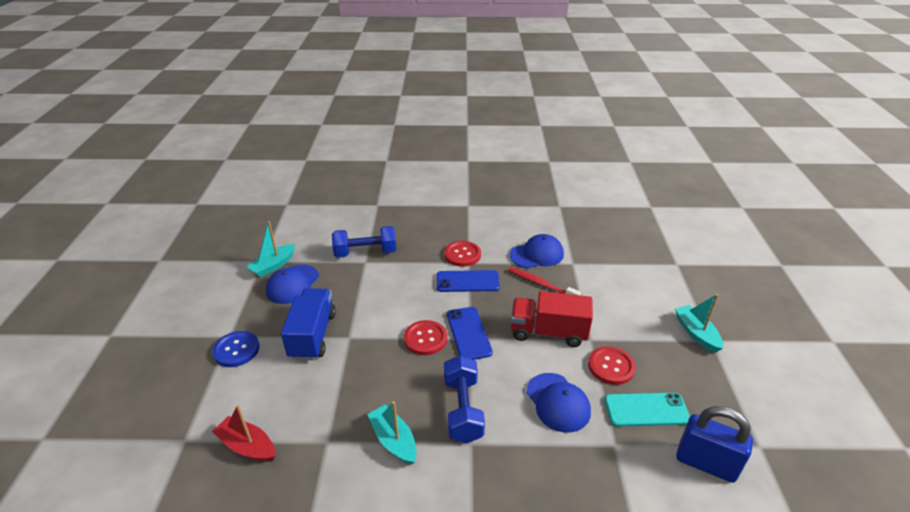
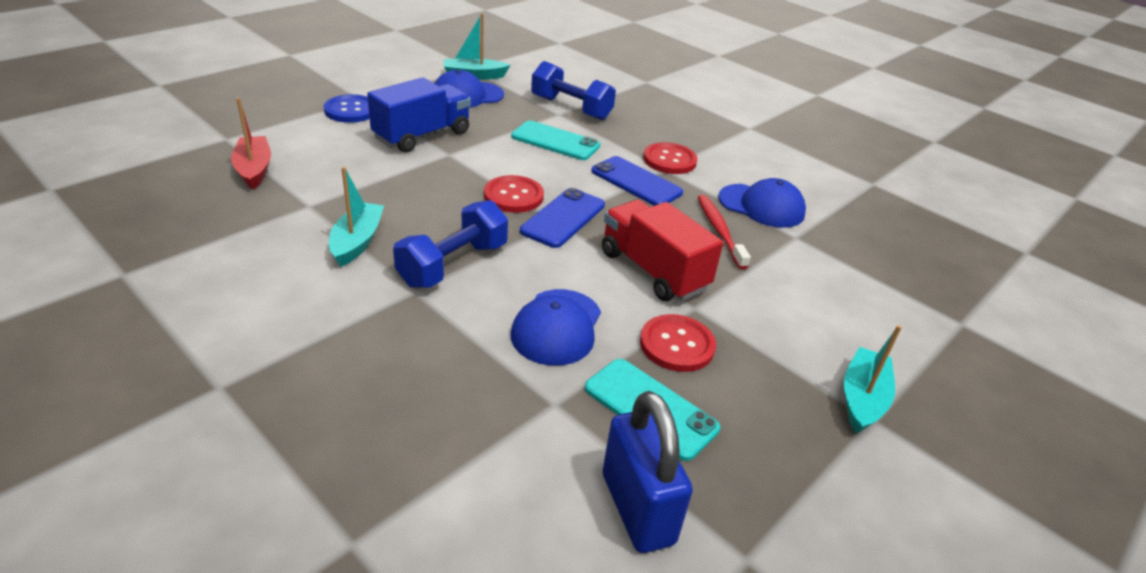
camera: 40 degrees right, 0 degrees up
(391, 283) = (555, 141): none -> turquoise phone

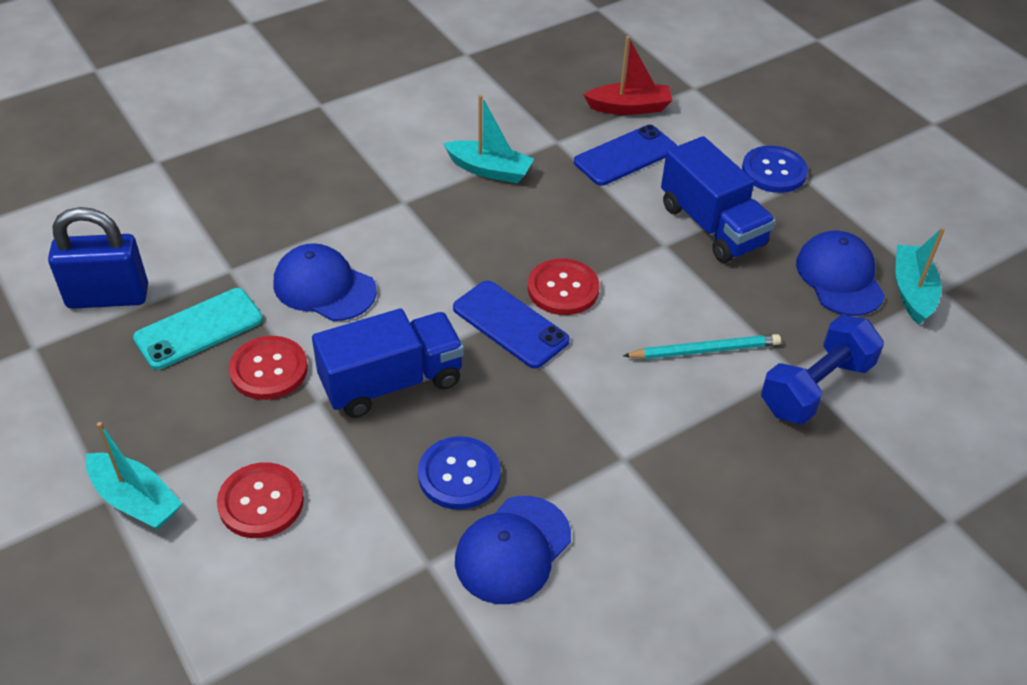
camera: 105 degrees right, 10 degrees up
(453, 265) = (438, 229): blue dumbbell -> none
(555, 141) = (704, 350): turquoise phone -> turquoise pencil
(636, 182) = (589, 415): blue phone -> blue phone (625, 156)
(653, 271) = (392, 382): red truck -> blue truck
(669, 160) = (651, 472): red button -> red button (261, 502)
(719, 230) = (459, 474): red toothbrush -> blue button

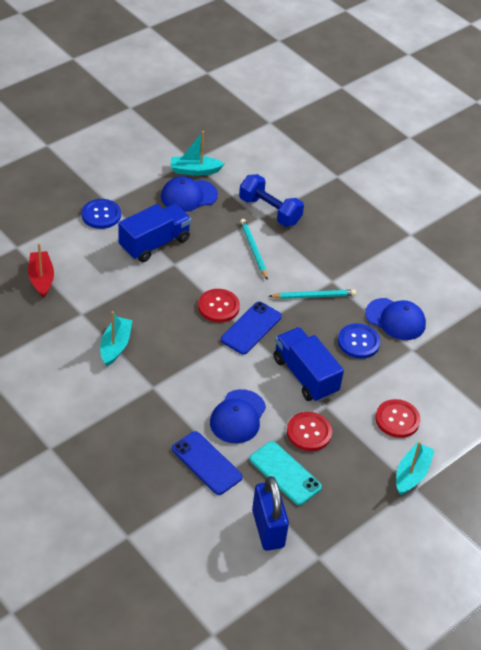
camera: 100 degrees left, 0 degrees up
(584, 423) = (314, 296): none -> turquoise pencil
(625, 156) = (93, 280): blue phone -> blue phone (206, 463)

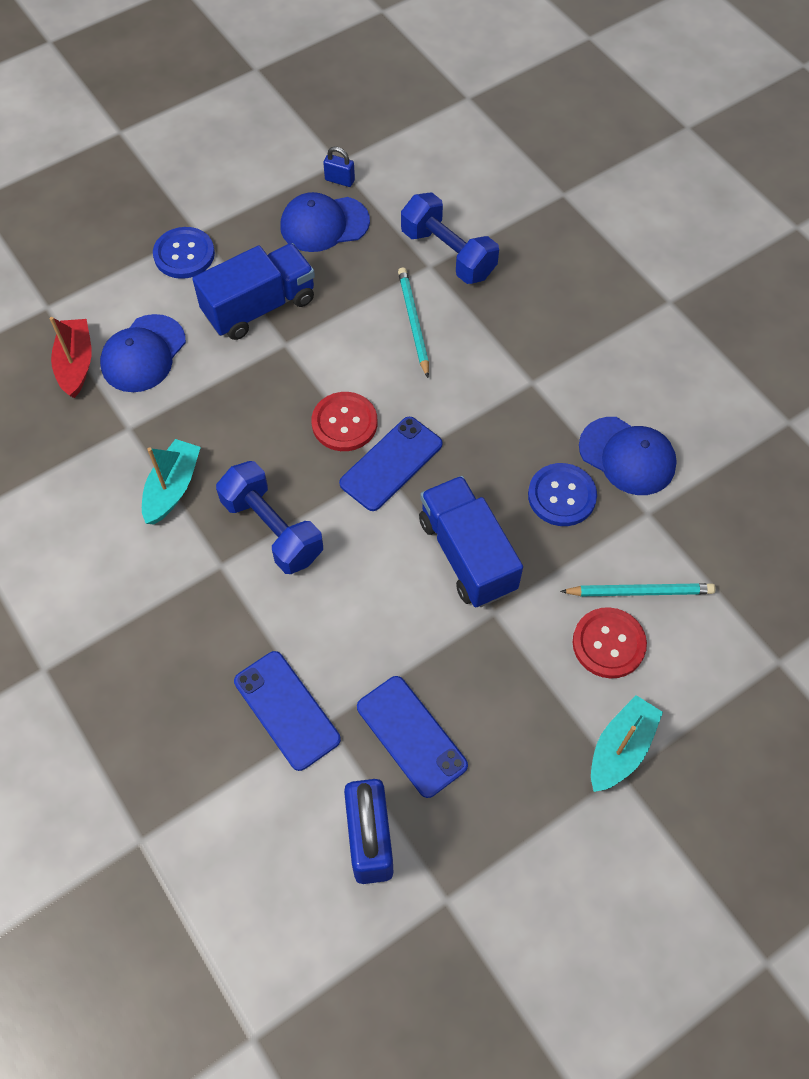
camera: 10 degrees right, 15 degrees up
(182, 366) = (272, 529): none -> blue dumbbell
(194, 170) = (339, 180): turquoise boat -> blue padlock
(238, 417) = (348, 626): blue cap -> blue cap (143, 354)
(285, 473) = (411, 736): turquoise phone -> blue phone
(309, 432) = (460, 661): red button -> none
(314, 296) = (499, 408): turquoise pencil -> turquoise pencil (640, 591)

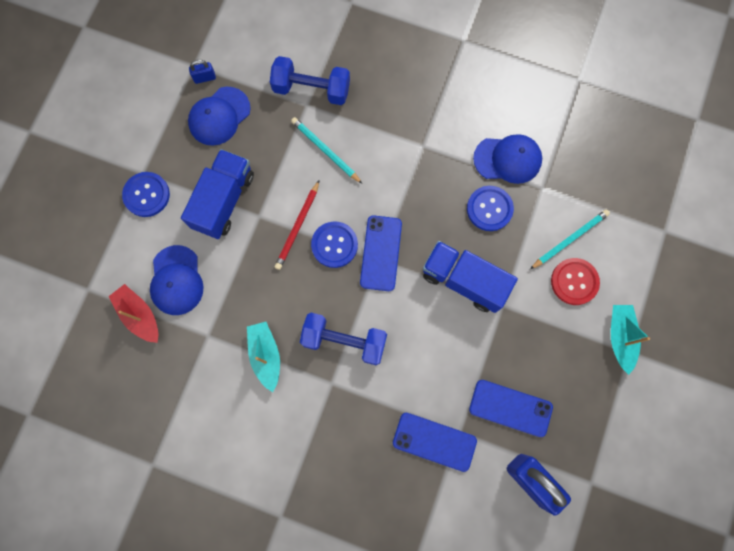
camera: 35 degrees left, 15 degrees up
(318, 380) = (298, 227): none -> red pencil
(344, 423) = (334, 245): red button -> blue button

